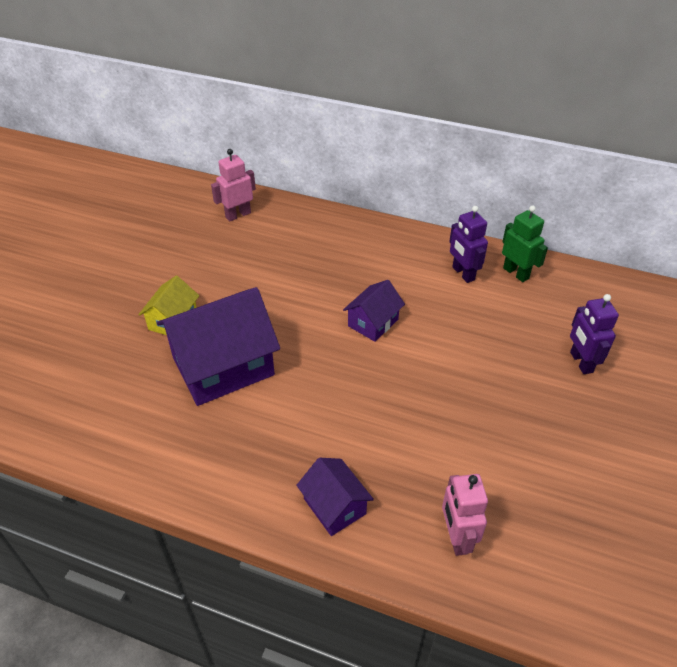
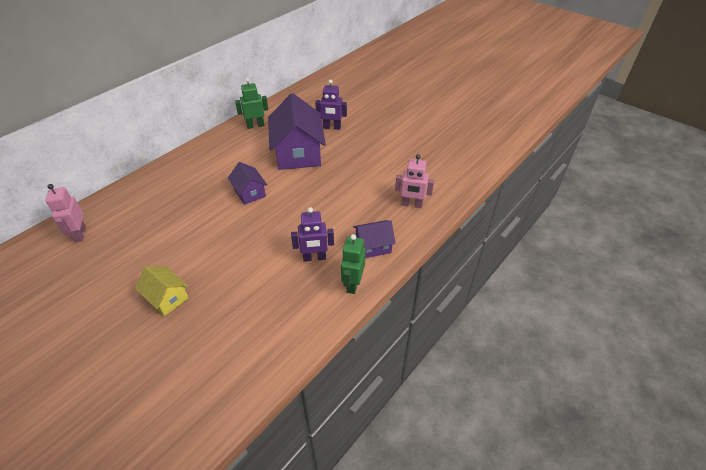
camera: 70 degrees left, 0 degrees up
(223, 366) = (235, 276): purple house -> purple house (298, 153)
(251, 501) = (352, 284): none -> green robot
(463, 273) = (239, 144): purple robot -> purple robot (314, 258)

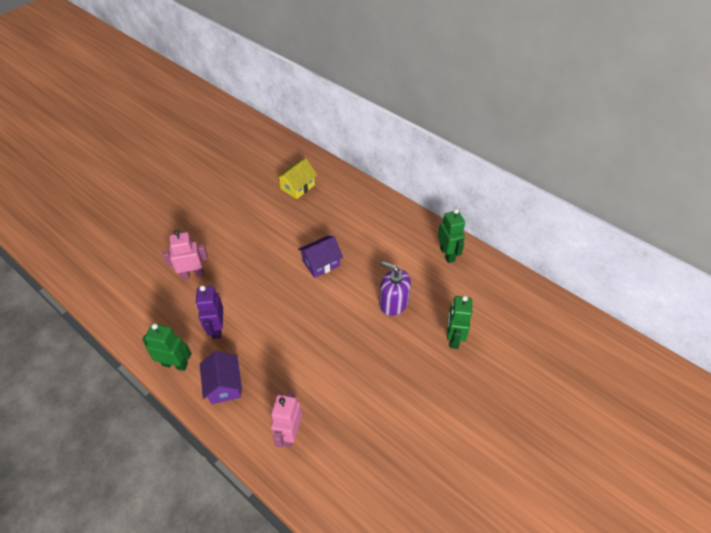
camera: 90 degrees right, 5 degrees up
(80, 234) = (273, 156): pink robot -> pink robot (192, 274)
(167, 298) = (191, 224): yellow house -> yellow house (297, 187)
(298, 153) = (393, 302): purple house -> purple soap dispenser
(332, 127) = (453, 338): purple robot -> green robot

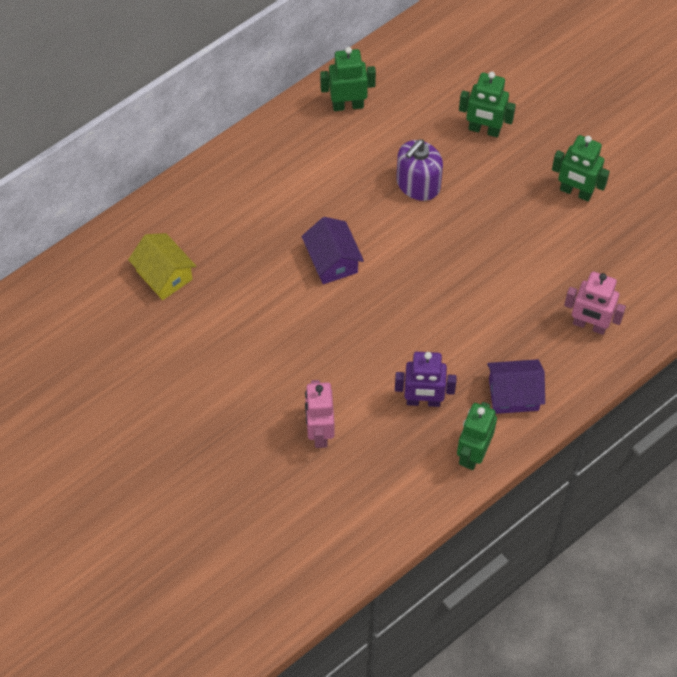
camera: 80 degrees left, 10 degrees up
(414, 410) = (575, 192): none -> green robot

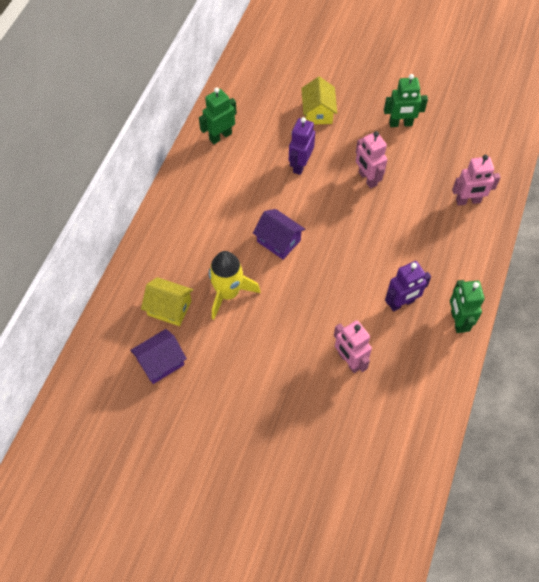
camera: 30 degrees left, 0 degrees up
(237, 291) = (228, 293): none -> yellow rocket
(418, 184) = (300, 165): purple soap dispenser -> purple robot
(484, 130) = (318, 112): green robot -> yellow house
(486, 239) = (367, 179): none -> pink robot
(513, 394) = (454, 269): purple house -> purple house (161, 362)

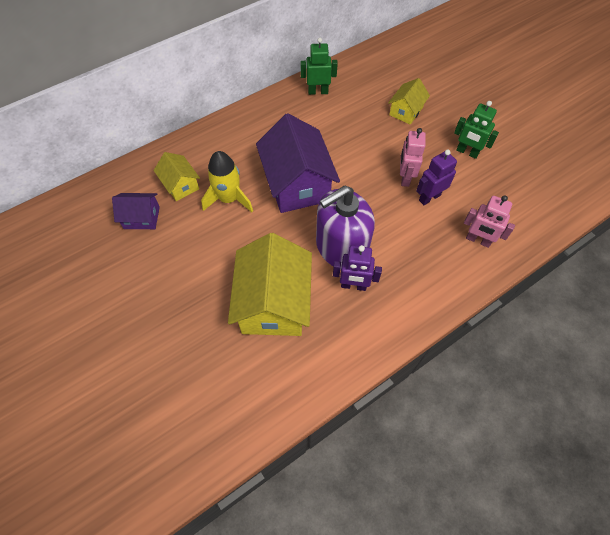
camera: 35 degrees right, 0 degrees up
(278, 241) = (297, 184): purple house -> purple house, size x1.94
(300, 165) = (360, 140): purple robot -> purple robot (429, 197)
(349, 361) = (273, 303): pink robot -> yellow house
(365, 276) = (341, 247): none -> purple soap dispenser
(457, 321) = (389, 329): green robot -> none

